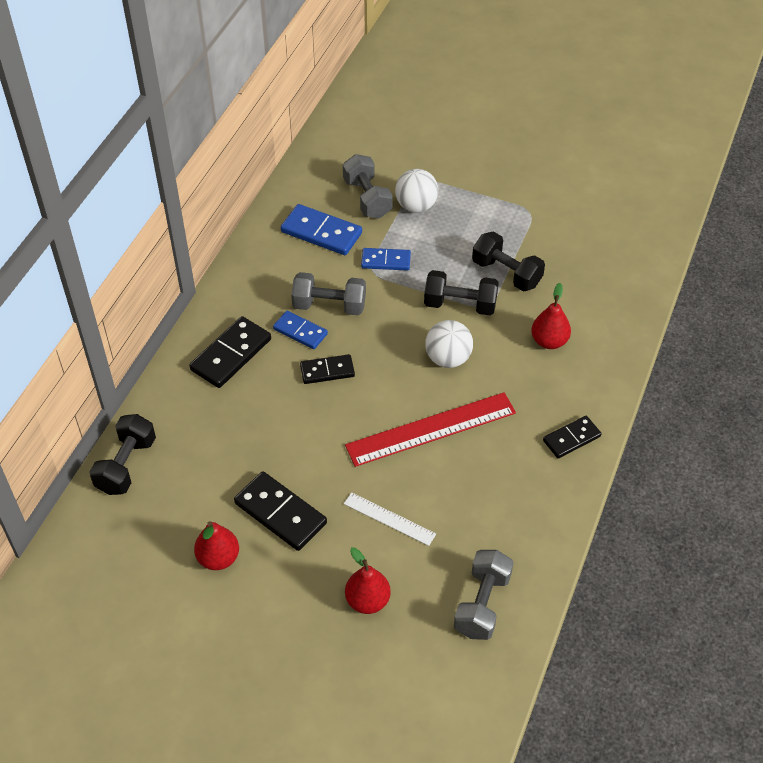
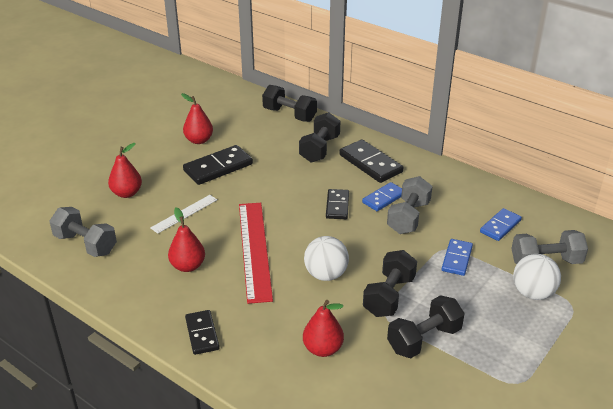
camera: 105 degrees right, 15 degrees down
(209, 412) = (319, 149): none -> black dumbbell
(321, 232) = (500, 226): blue domino -> blue domino, size x0.63
(480, 483) = (188, 266): none -> red pear

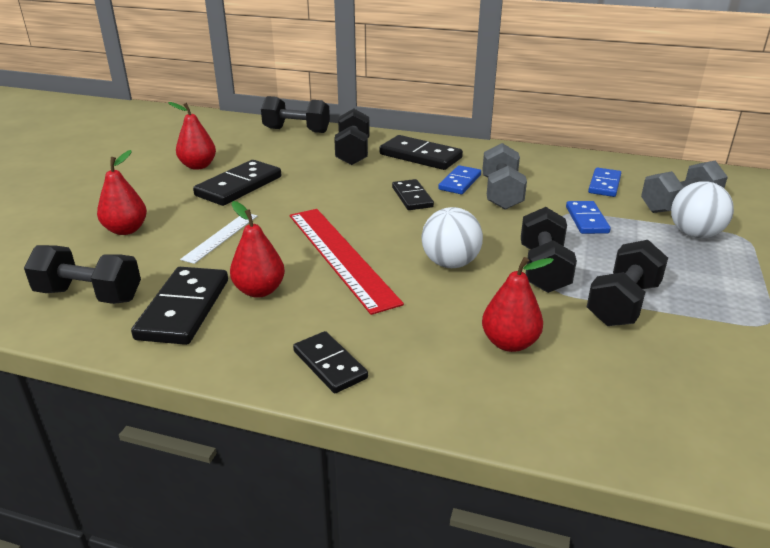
camera: 20 degrees left, 5 degrees down
(85, 244) = (89, 295): grey dumbbell -> black dumbbell
(136, 269) = (183, 309): none -> black domino

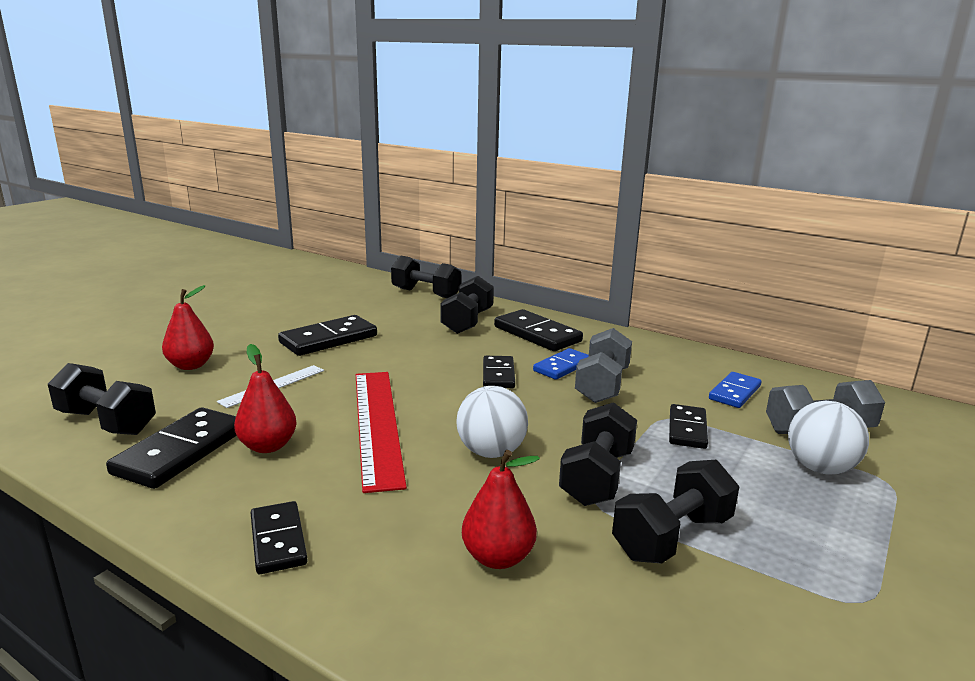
camera: 15 degrees right, 10 degrees down
(198, 166) = (305, 315): red pear -> none
(586, 220) = (687, 429): blue domino -> black domino

